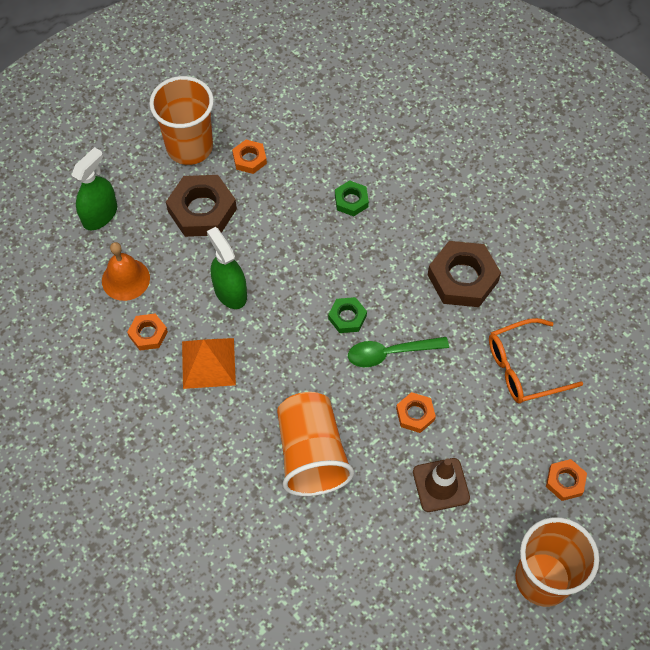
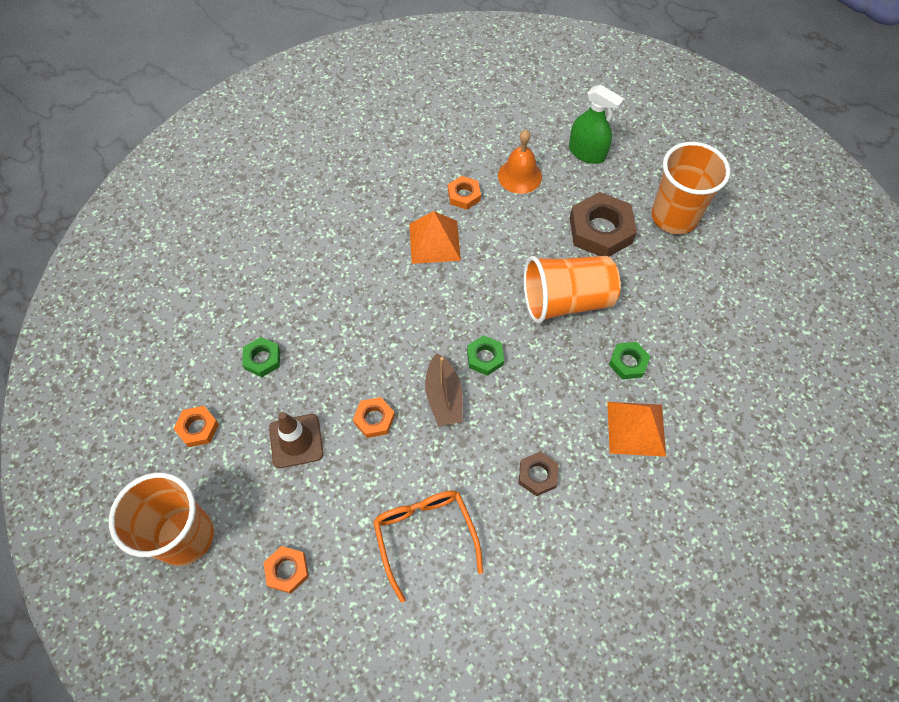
camera: 90 degrees right, 0 degrees up
(230, 292) = (510, 256): green spray bottle -> none
(249, 159) = (668, 268): orange nut -> orange nut (198, 428)
(311, 454) = (338, 326): orange cup -> orange cup (566, 301)
(351, 527) = (262, 359): none -> green nut
(390, 353) = (444, 397): green spoon -> brown boat
(415, 201) = (636, 428): none -> orange pyramid
(462, 278) = (538, 475): brown nut -> brown nut, size x0.53

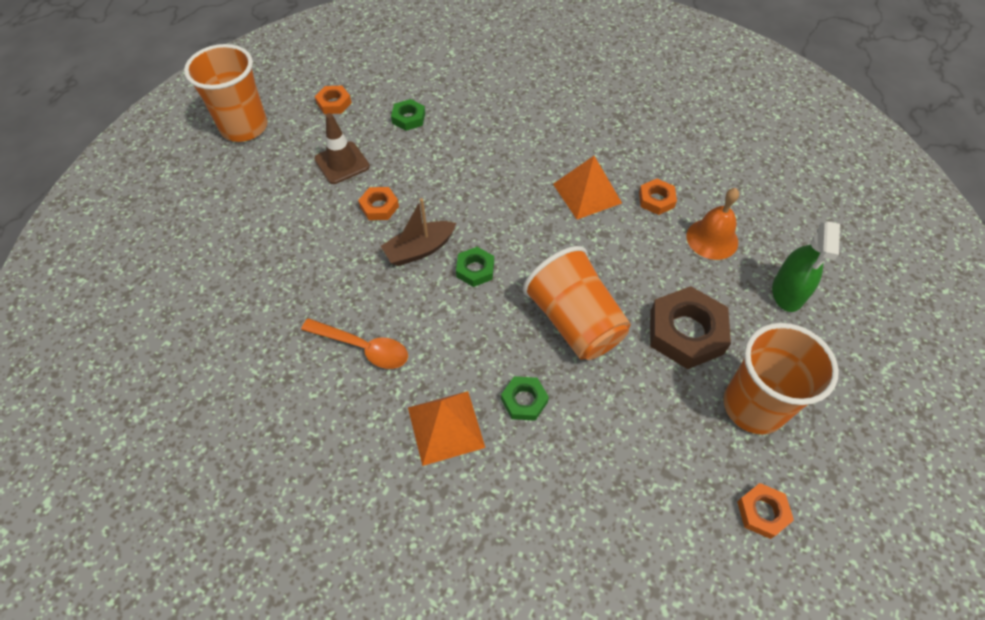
camera: 70 degrees right, 5 degrees down
(287, 570) = (229, 194): orange nut -> orange nut (762, 512)
(425, 536) = (279, 275): orange glasses -> none
(538, 475) = (363, 347): brown nut -> orange spoon

